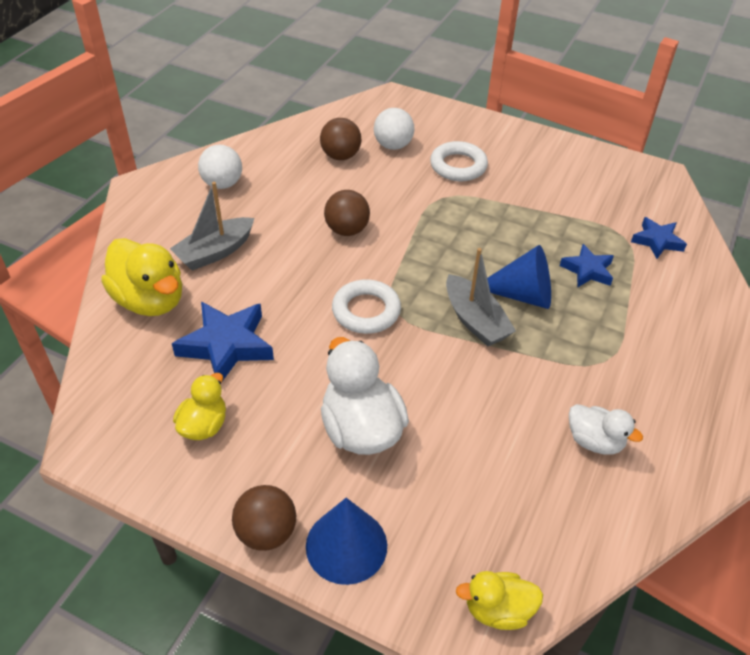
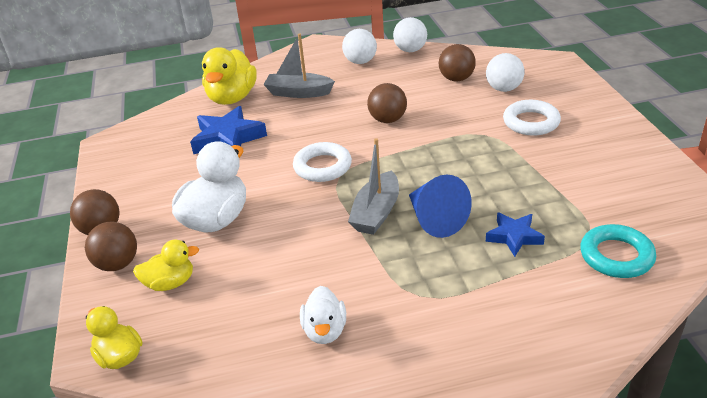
camera: 55 degrees right, 10 degrees down
(204, 425) = (158, 166): yellow duck -> yellow duck (170, 283)
(252, 146) = (410, 50): none -> white ball
(346, 545) = (117, 264): blue cone -> brown ball
(657, 241) = (616, 256): blue star -> turquoise ring

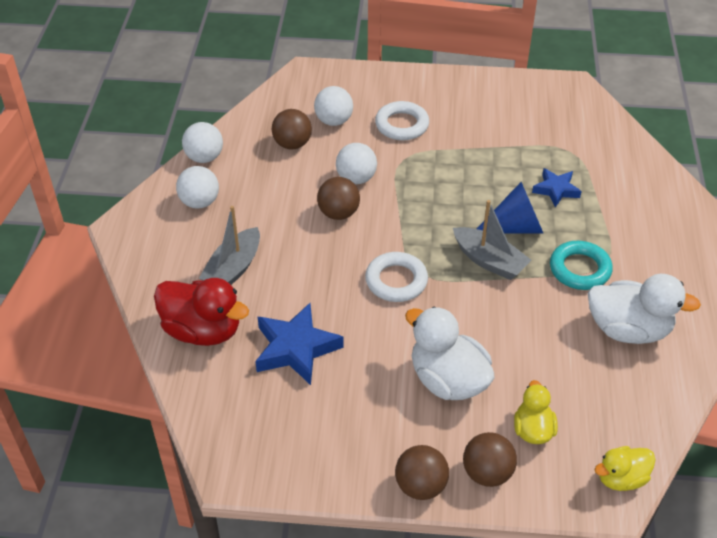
camera: 75 degrees left, 10 degrees up
(232, 98) = (203, 330): yellow duck -> red duck
(325, 331) = (628, 329): white duck -> white duck, size x1.71
(437, 117) = (356, 178): none -> white ball
(616, 256) = (598, 148): turquoise ring -> turquoise ring (579, 269)

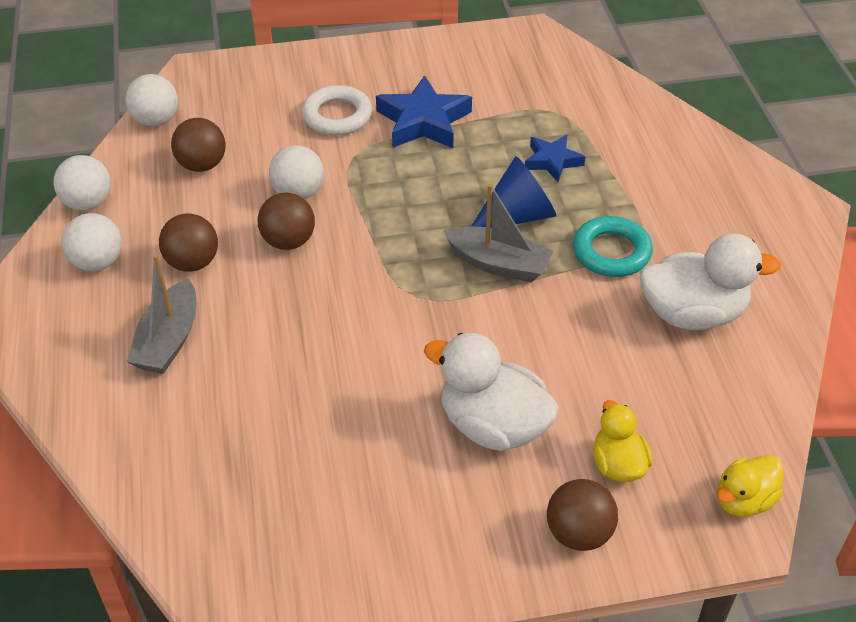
camera: 15 degrees left, 0 degrees up
(203, 330) = (149, 431): red duck -> none
(296, 348) = (283, 427): blue star -> blue star (423, 121)
(334, 121) = (248, 126): white ball -> white ball (156, 120)
(396, 281) = (389, 312): white ring -> none
(420, 486) = (500, 570): brown ball -> brown ball (192, 263)

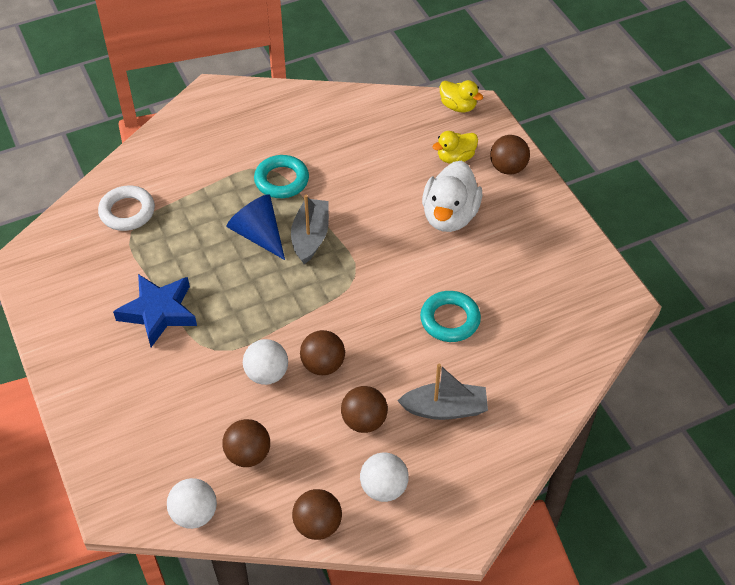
camera: 105 degrees left, 5 degrees up
(88, 203) = (317, 525): white ball -> brown ball
(302, 378) = (450, 320): none -> turquoise ring
(337, 116) = (162, 374): white ring -> white ring (127, 212)
(552, 161) = (192, 224): blue star -> none
(692, 314) = (326, 137): white duck -> none

